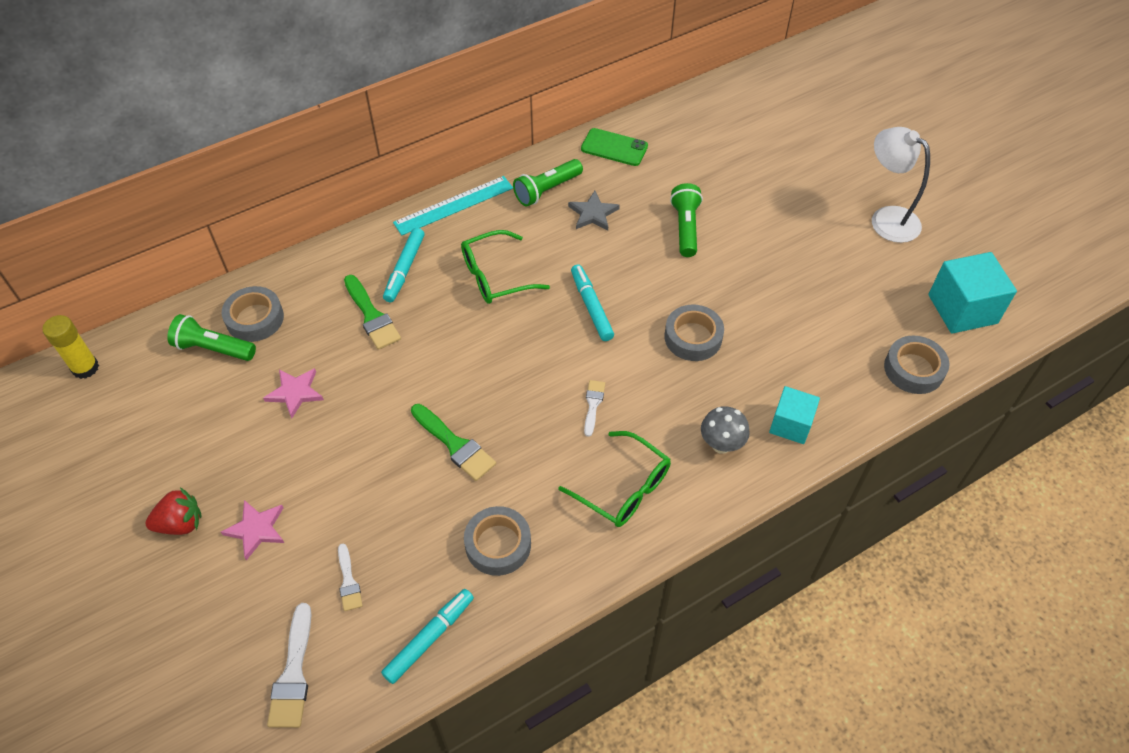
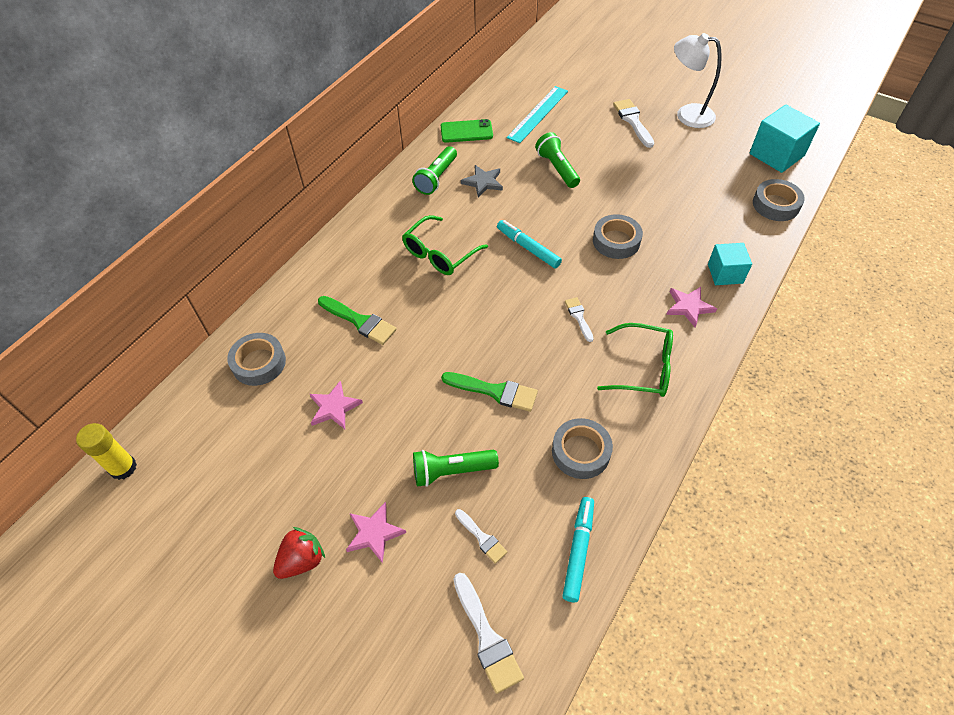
camera: 25 degrees left, 0 degrees up
(213, 348) = (236, 402): green flashlight -> green flashlight (451, 471)
(404, 269) = (363, 275): turquoise marker -> none
(454, 205) = (371, 214): turquoise ruler -> turquoise ruler (538, 114)
(721, 444) = (689, 307): grey mushroom -> pink star
(814, 203) = (633, 121): none -> white brush

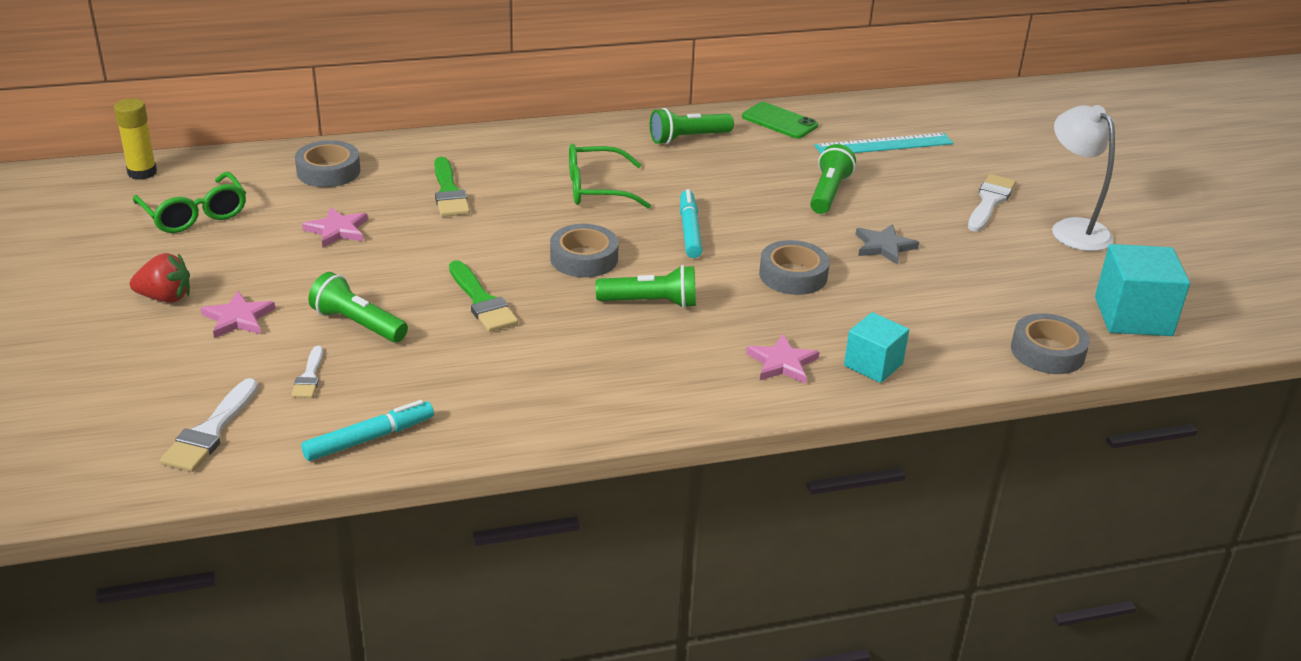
camera: 40 degrees right, 20 degrees down
(483, 182) = (729, 164): grey star -> grey star (884, 246)
(579, 317) = (651, 303): white brush -> green flashlight
(580, 452) = (485, 385): grey tape -> grey tape (584, 258)
(643, 368) = (649, 372): green glasses -> green glasses (194, 214)

